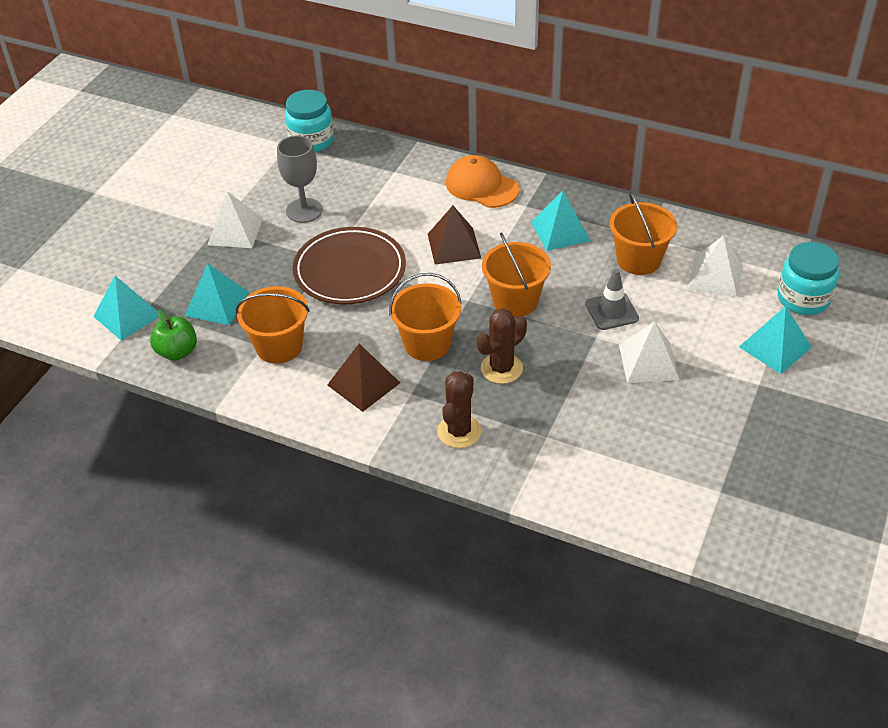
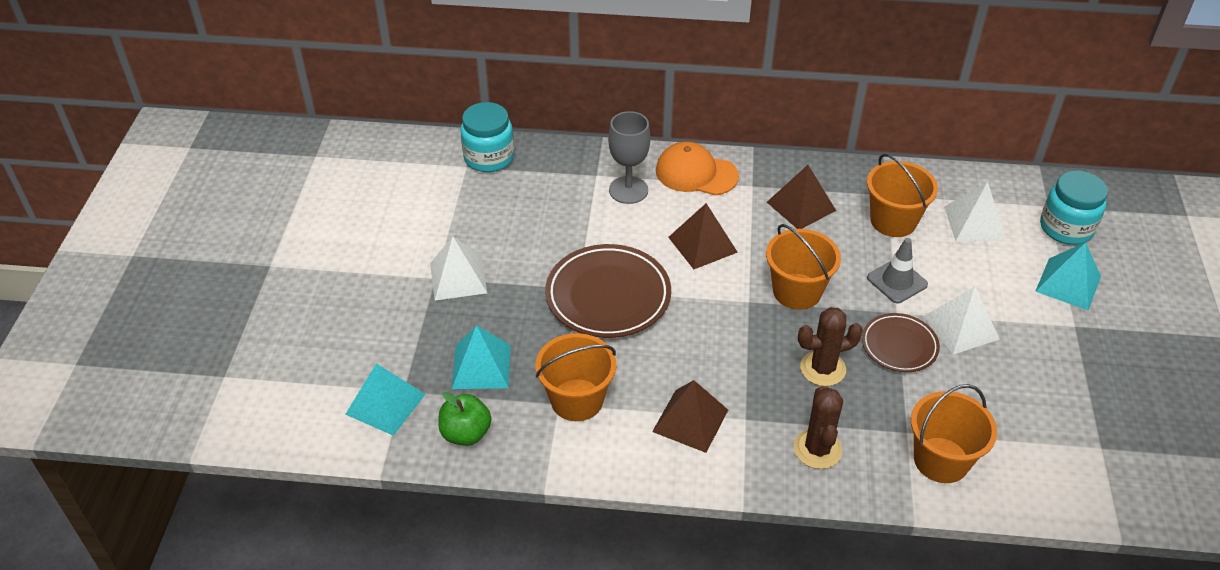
camera: 20 degrees left, 0 degrees up
(304, 210) = (522, 238): grey goblet -> grey goblet (628, 190)
(427, 344) = (733, 359): orange bucket -> orange bucket (941, 460)
(501, 368) = (822, 369): brown cactus -> brown cactus turned 45 degrees clockwise
(560, 231) = (801, 206): turquoise pyramid -> brown pyramid
(582, 365) = (899, 345): none -> brown plate

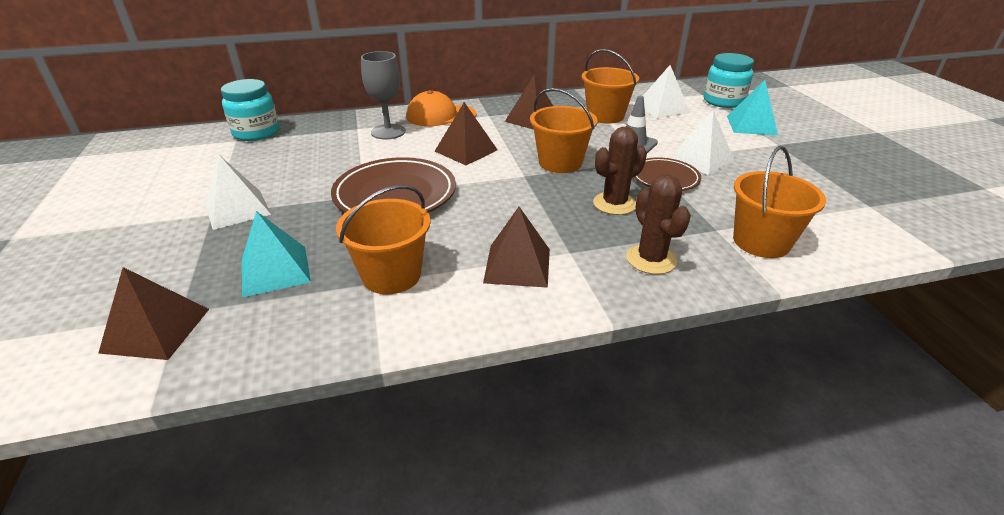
camera: 20 degrees left, 10 degrees down
(385, 404) = (156, 330): turquoise pyramid -> brown pyramid
(466, 433) = (267, 335): green apple -> none

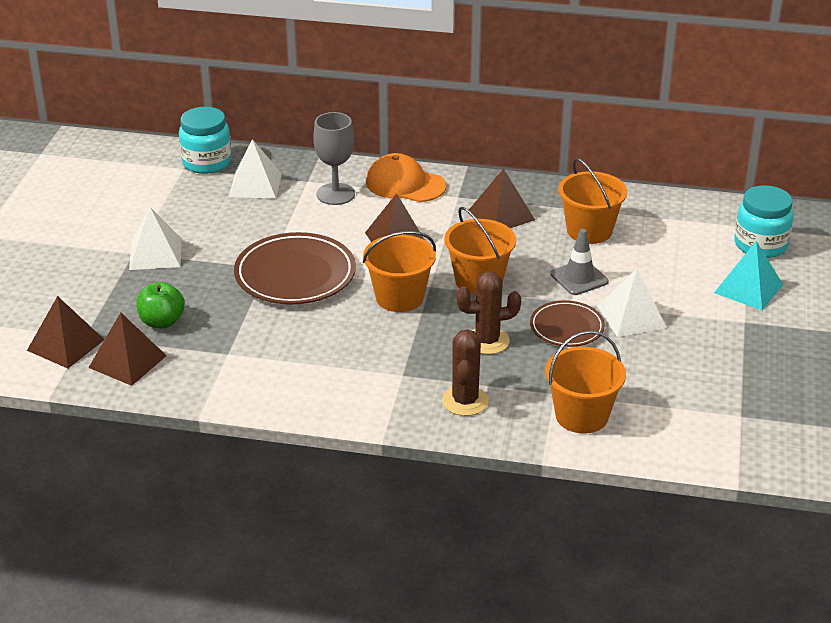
camera: 25 degrees right, 0 degrees up
(275, 270) = (162, 322): turquoise pyramid -> green apple
(391, 275) = (246, 352): orange bucket -> orange bucket (399, 297)
(517, 265) = (349, 373): brown pyramid -> brown pyramid (127, 361)
(662, 108) = (670, 236): white pyramid -> white pyramid (255, 185)

